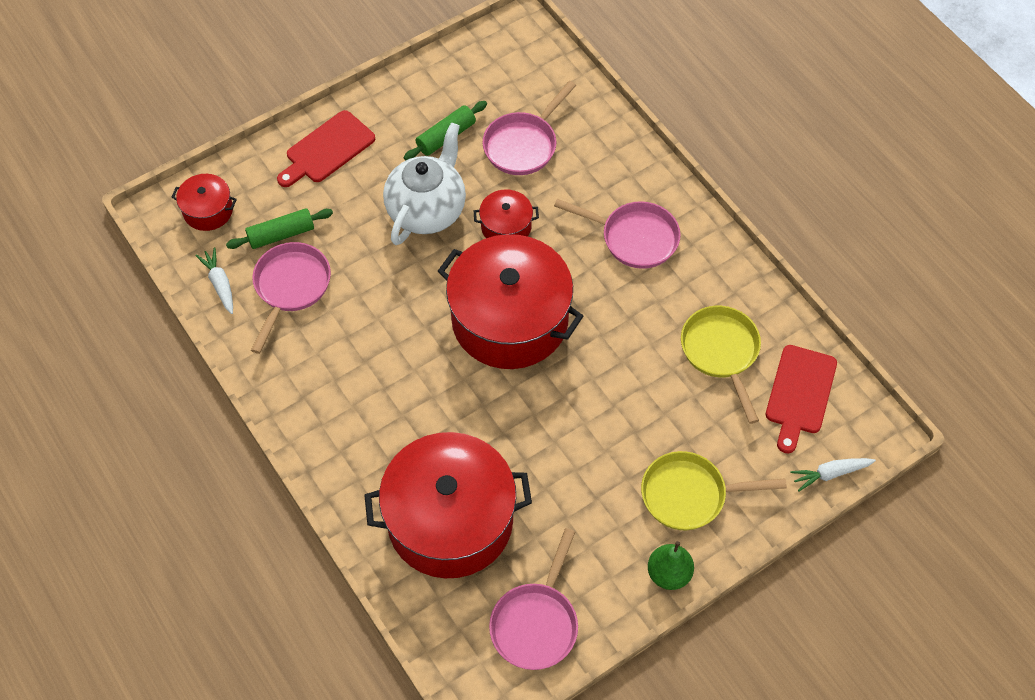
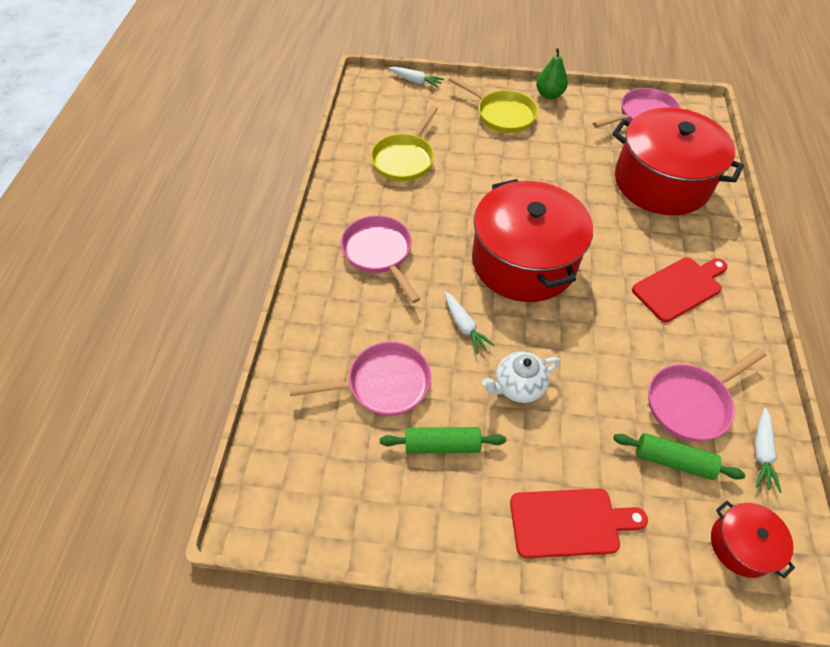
camera: 140 degrees left, 5 degrees down
(427, 210) = (518, 386): white teapot -> white teapot, size x0.60
(506, 226) = (464, 326): red pot -> white carrot
(800, 394) = (386, 117): red cutting board -> red cutting board (679, 287)

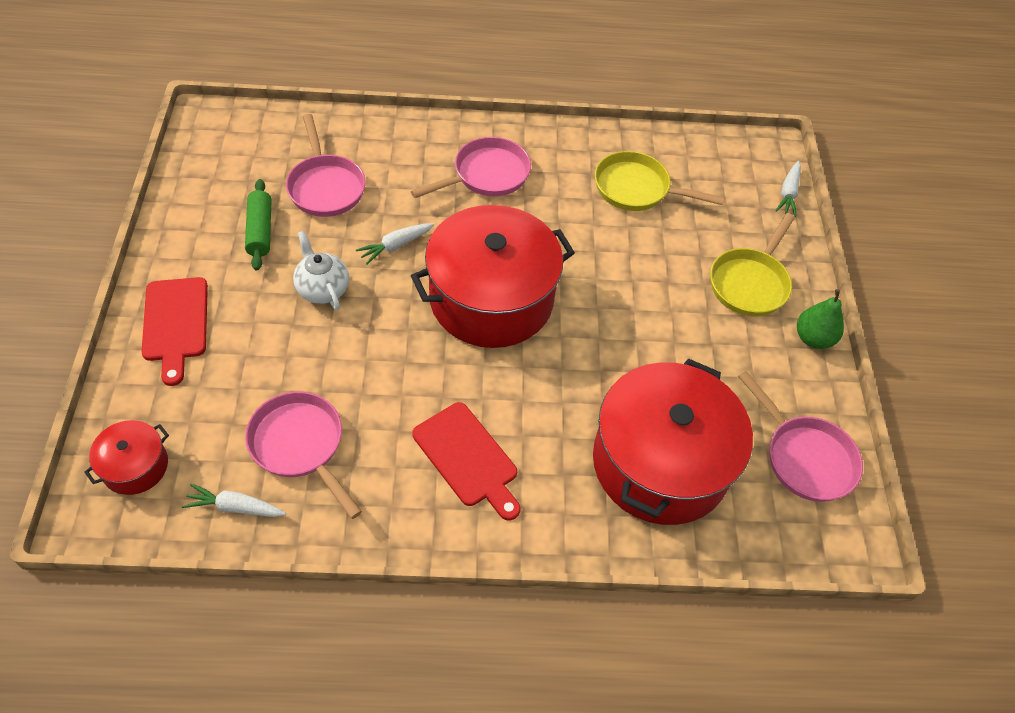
camera: 80 degrees right, 0 degrees up
(673, 460) = (232, 418): green rolling pin -> none

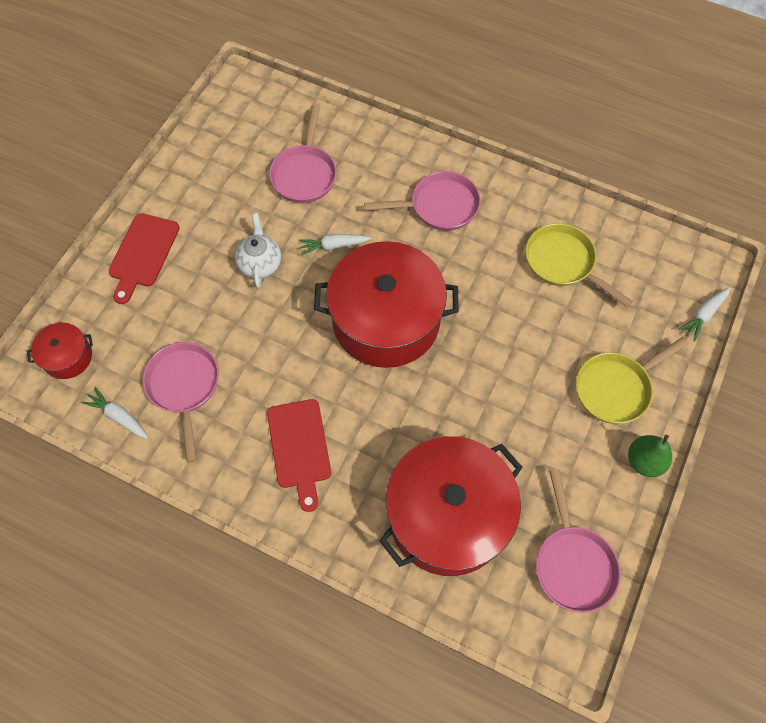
camera: 30 degrees right, 10 degrees up
(260, 231) = (237, 196): green rolling pin -> none

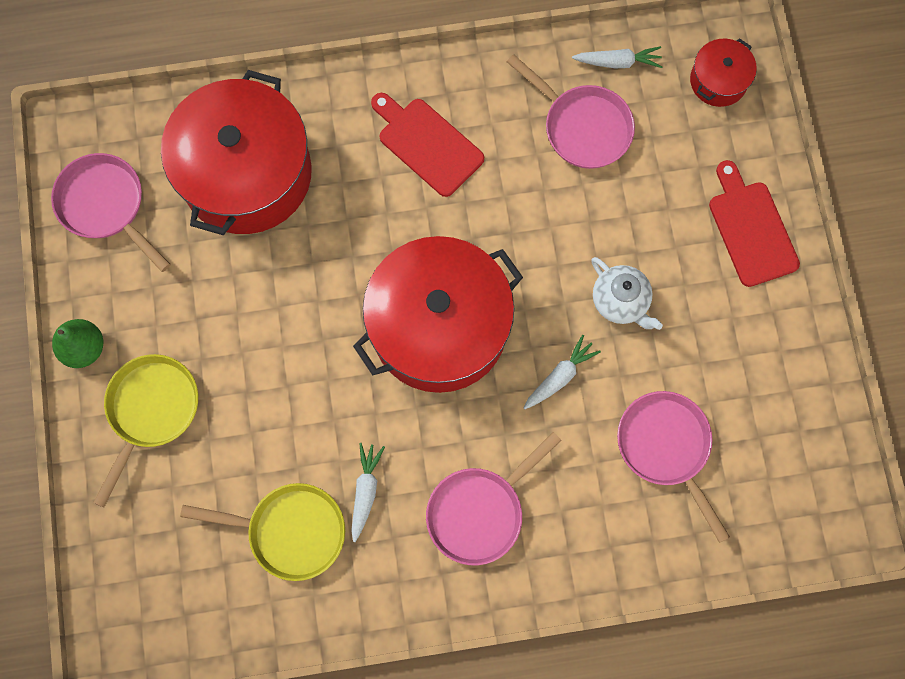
camera: 145 degrees right, 10 degrees up
(703, 315) = (95, 568): white carrot -> white carrot (365, 491)

